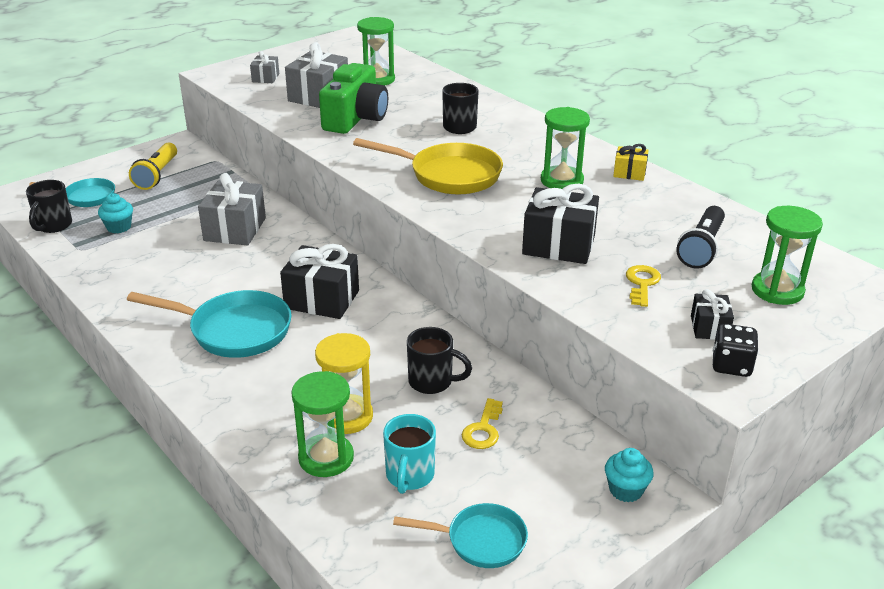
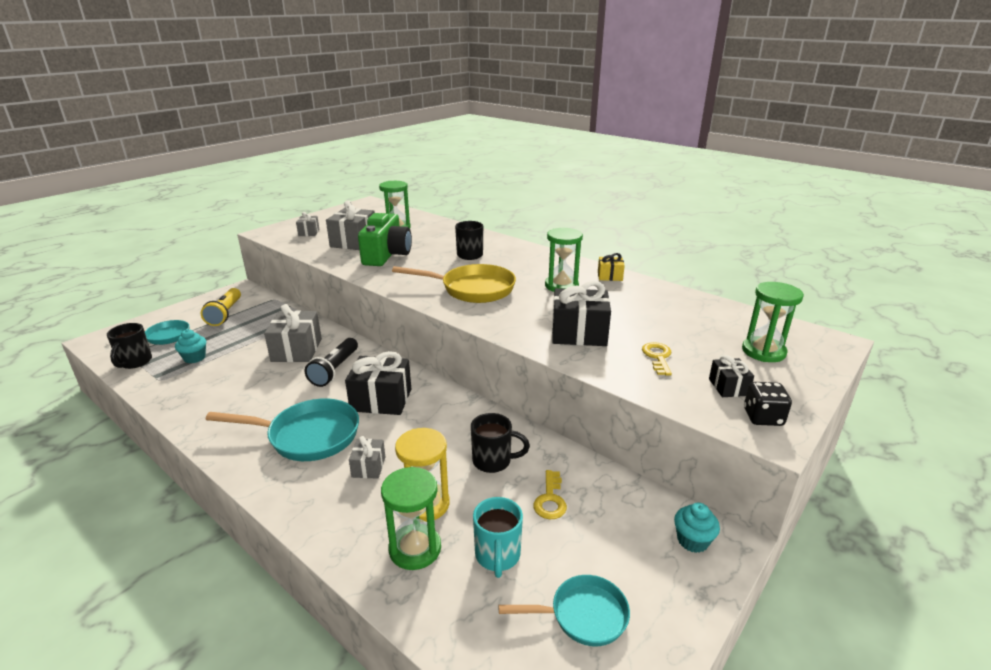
camera: 10 degrees left, 5 degrees down
(294, 371) = (368, 467): none -> grey gift
(701, 248) = (689, 325): black flashlight -> black flashlight (335, 370)

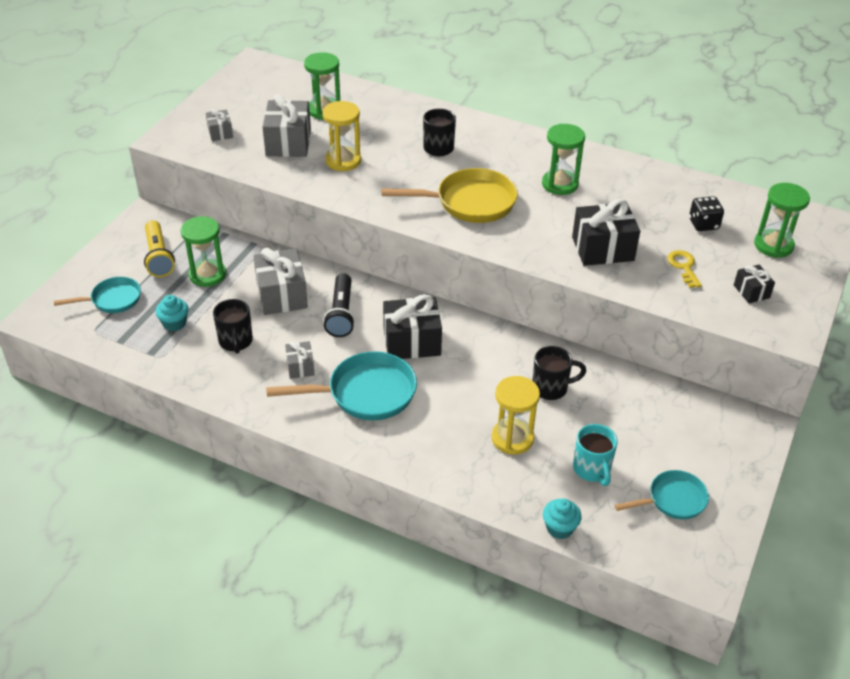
camera: 15 degrees left, 15 degrees up
(134, 362) = (111, 340): black mug -> black mug (236, 342)
(368, 467) = (442, 414): grey gift -> grey gift (300, 367)
(387, 255) = (343, 161): green camera -> yellow hourglass
(415, 549) = (524, 477): green hourglass -> green hourglass (207, 275)
(550, 500) = (614, 415): yellow key -> none
(610, 276) = (603, 162): yellow gift -> none
(692, 540) = (737, 428): turquoise cupcake -> turquoise cupcake (559, 528)
(763, 417) = (784, 319): black dice -> black dice (703, 224)

